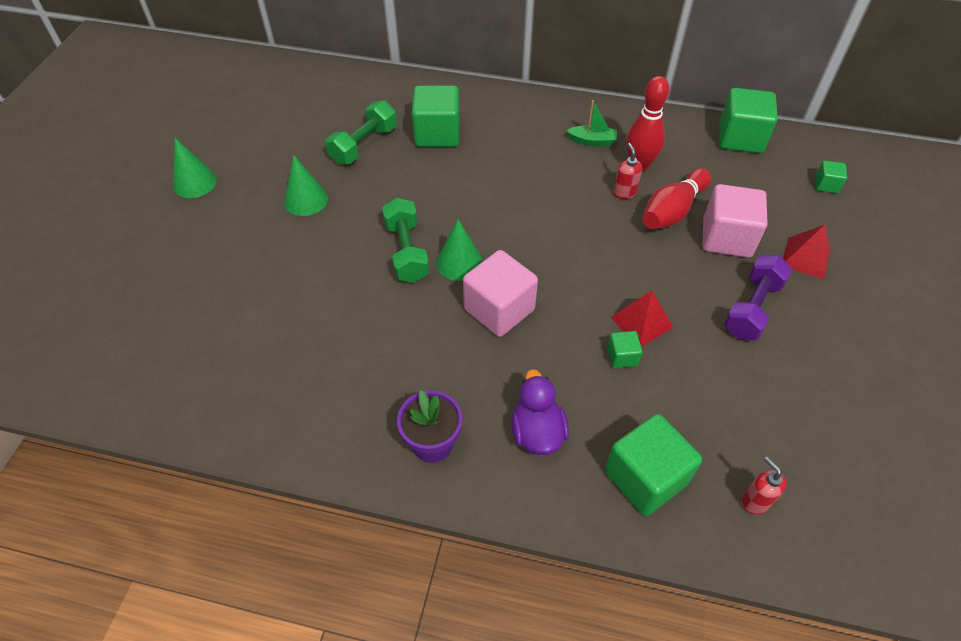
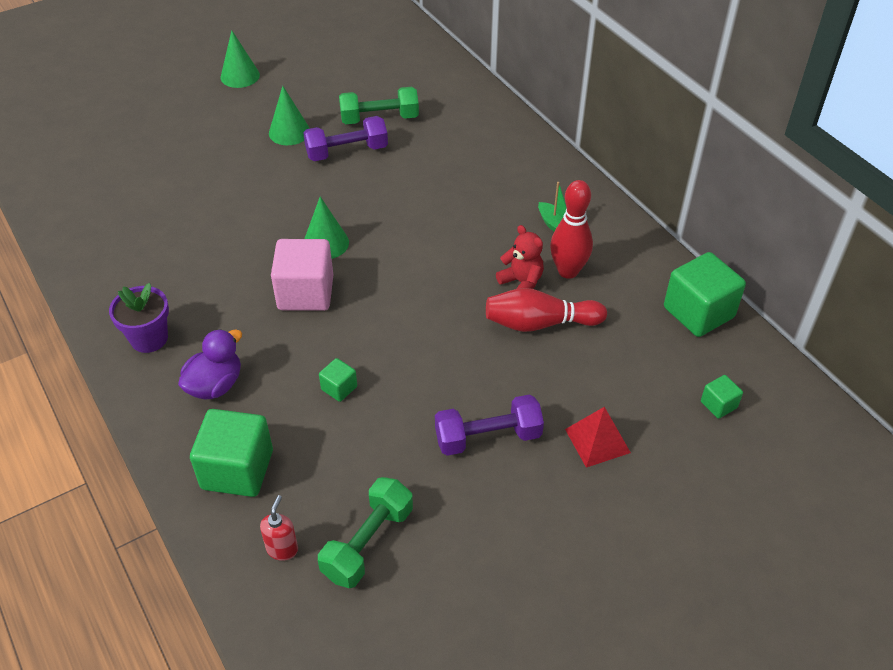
camera: 45 degrees right, 5 degrees down
(375, 185) = (347, 152): none -> purple dumbbell
(406, 252) = (302, 211): green dumbbell -> green dumbbell (368, 543)
(437, 134) = (443, 143): green cube -> none
(624, 193) = (521, 282): red soap dispenser -> red teddy bear
(641, 322) = (388, 378): red pyramid -> none
(726, 238) = (552, 375): pink cube -> none

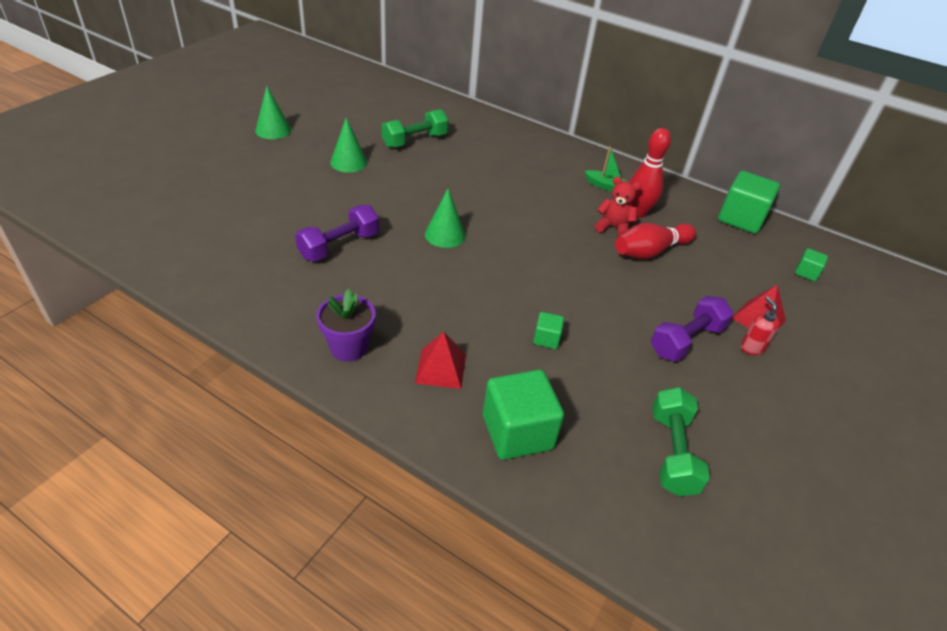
camera: 30 degrees left, 5 degrees down
(215, 385) = (441, 368): purple duck -> red pyramid
(282, 549) = (610, 485): red soap dispenser -> red soap dispenser (752, 348)
(305, 293) = (459, 275): pink cube -> none
(347, 152) = (408, 167): purple dumbbell -> purple dumbbell (339, 246)

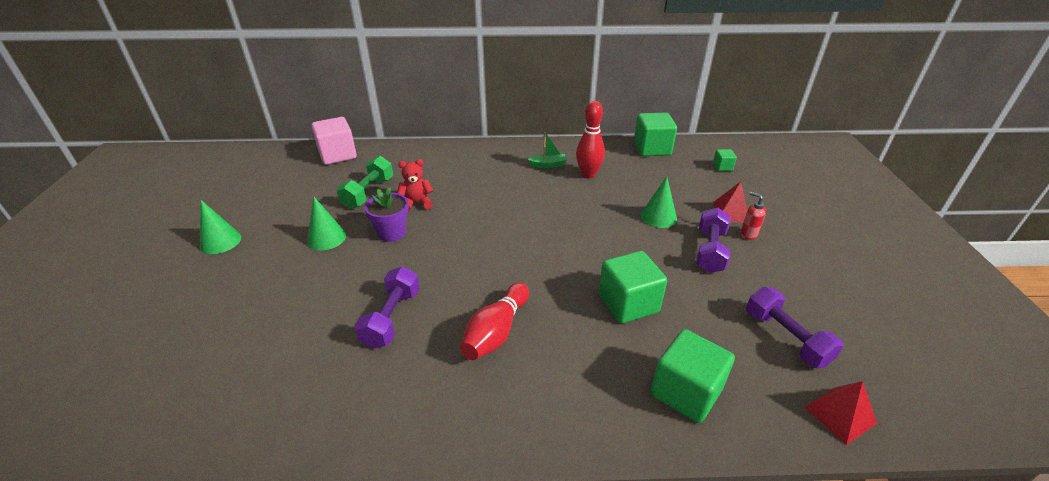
camera: 30 degrees left, 5 degrees down
(348, 347) = (492, 407): purple flower pot -> purple flower pot (392, 233)
(420, 98) = (337, 155): none -> pink cube
(441, 368) = (581, 376): red pyramid -> red pyramid (840, 414)
(445, 234) = (472, 260): green cone -> green cone (658, 217)
(546, 339) = (628, 303): green cube -> green cube, size x2.09
(613, 228) = (584, 193): red teddy bear -> red teddy bear (417, 203)
(650, 251) = (624, 199): red bowling pin -> red bowling pin (496, 332)
(672, 452) = (785, 338): green dumbbell -> purple dumbbell

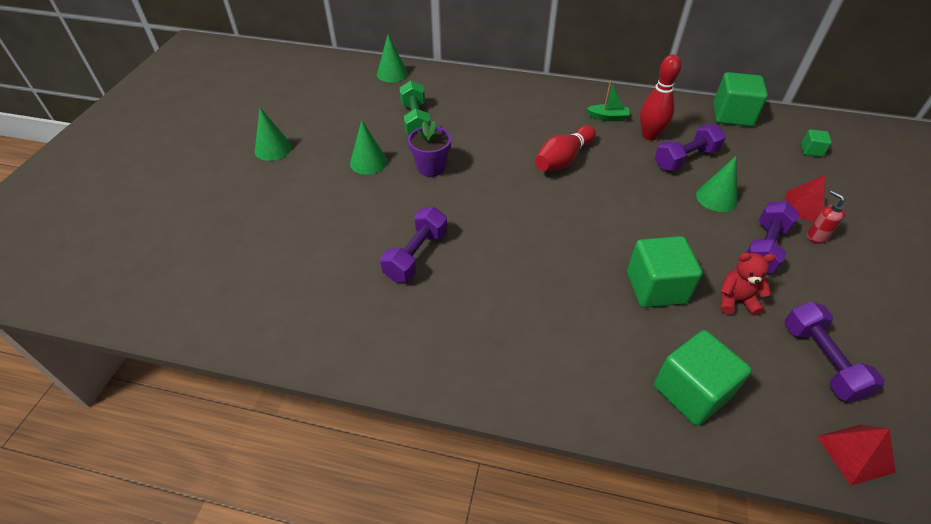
camera: 15 degrees right, 10 degrees up
(337, 155) = (392, 73): pink cube -> green cone
(368, 193) = (415, 120): green dumbbell -> green dumbbell turned 45 degrees counterclockwise
(417, 203) = (461, 139): red teddy bear -> red teddy bear (735, 300)
(496, 332) = (513, 289): red bowling pin -> red bowling pin (563, 159)
(623, 189) = (685, 159): none -> purple dumbbell

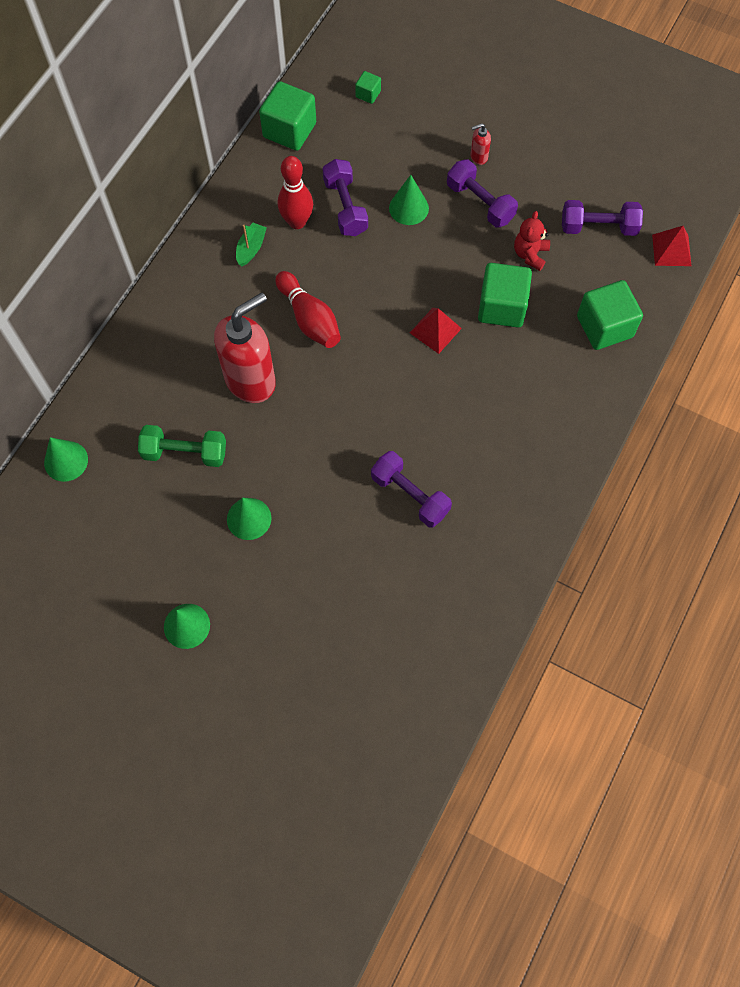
camera: 75 degrees left, 20 degrees up
(431, 168) = (280, 454): purple flower pot -> none
(490, 140) = (251, 380): none -> red soap dispenser
(804, 207) = (441, 145): red pyramid -> red pyramid (435, 330)

